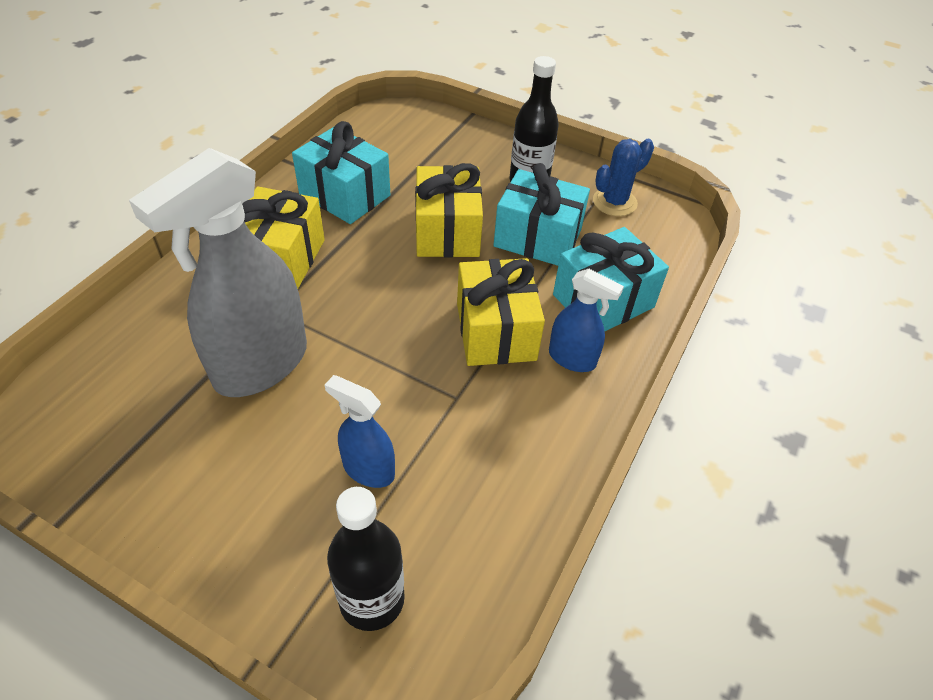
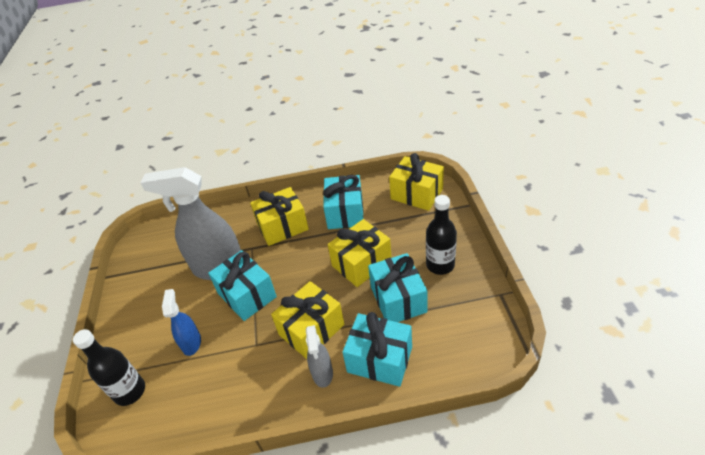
camera: 60 degrees right, 5 degrees down
(357, 361) = (247, 295): none -> turquoise gift
(402, 131) = (416, 194): none -> yellow gift
(572, 359) = (322, 373): blue spray bottle -> grey spray bottle
(614, 202) = (471, 311): blue cactus -> none

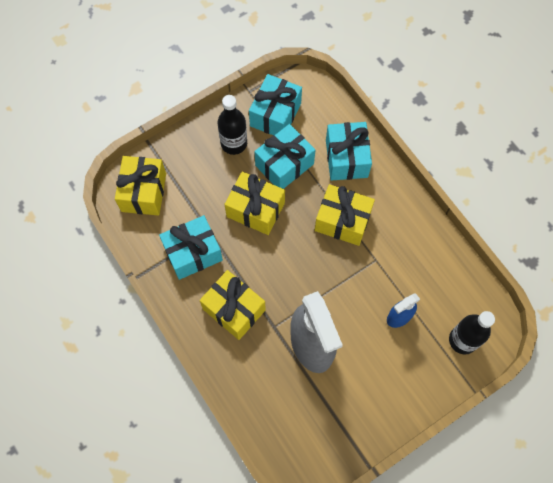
camera: 120 degrees left, 25 degrees up
(247, 295) = (331, 297): turquoise gift -> turquoise gift (275, 114)
(322, 373) = (377, 194): grey spray bottle -> none

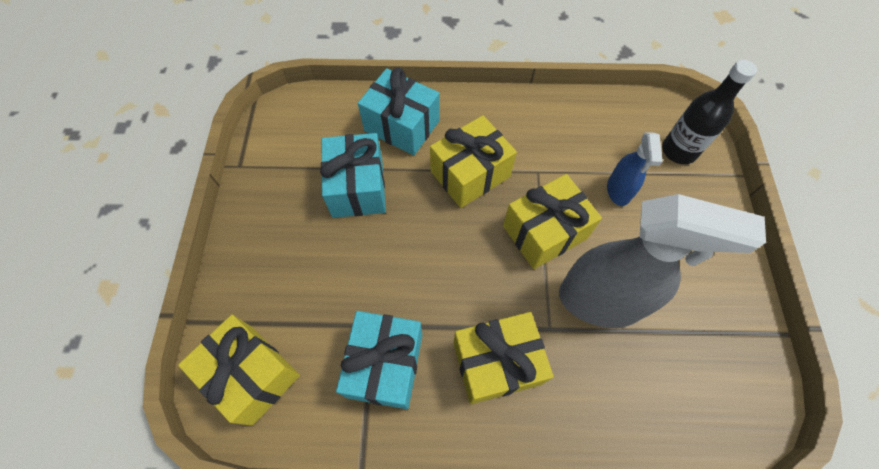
camera: 55 degrees left, 5 degrees down
(234, 143) = (285, 222): black bottle -> none
(255, 209) = (387, 253): yellow gift -> yellow gift (544, 232)
(275, 114) = (291, 158): turquoise gift -> none

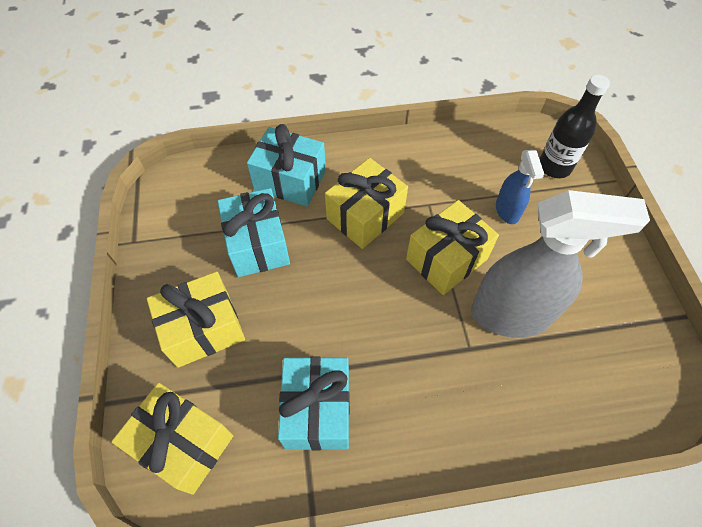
camera: 10 degrees left, 5 degrees down
(497, 363) = (426, 389): yellow gift -> yellow gift (203, 329)

